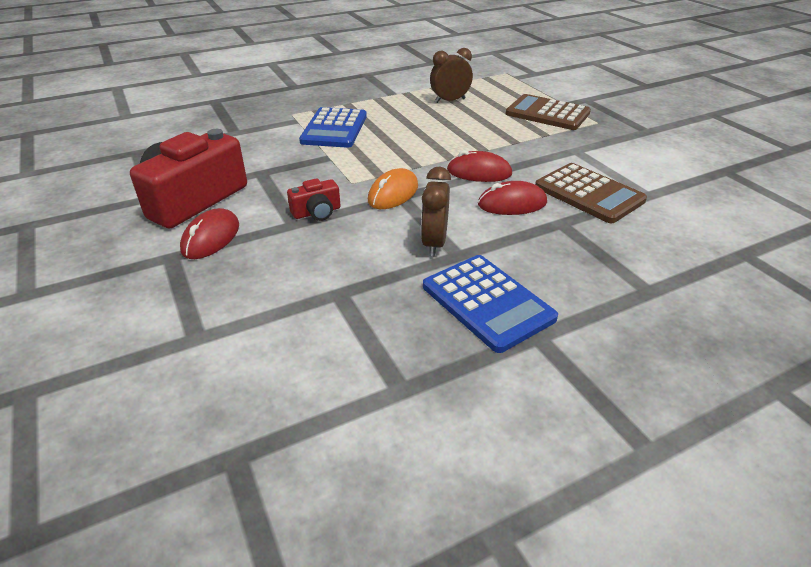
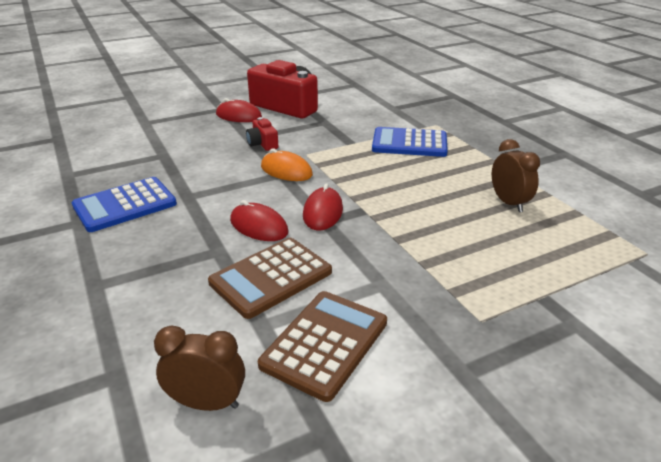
camera: 90 degrees right, 5 degrees down
(434, 243) = (206, 187): brown clock -> brown clock (207, 403)
(512, 204) = (259, 226): red mouse -> red mouse turned 45 degrees counterclockwise
(547, 113) = (497, 275): brown calculator -> brown calculator (325, 343)

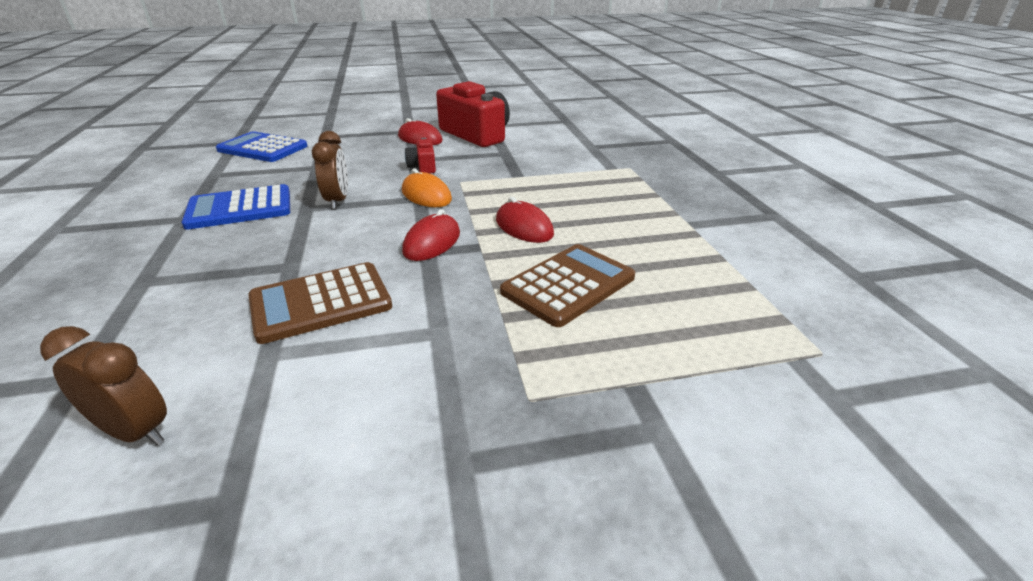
camera: 15 degrees right, 0 degrees up
(259, 226) = (352, 247): red mouse -> red mouse (524, 227)
(325, 343) = (319, 389): brown calculator -> brown calculator (568, 285)
(409, 143) = (584, 183): blue calculator -> blue calculator (262, 148)
(509, 203) = (663, 262): brown clock -> brown clock (338, 201)

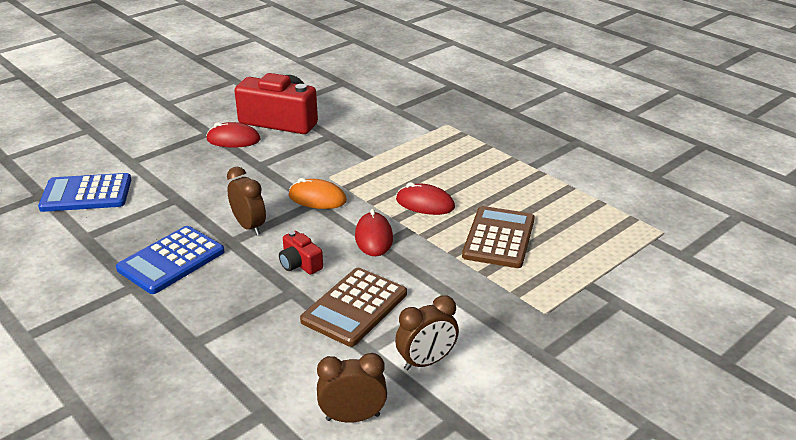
camera: 30 degrees left, 0 degrees up
(305, 399) = (426, 362): none -> brown clock
(423, 167) = (277, 170): red camera -> red camera (300, 264)

